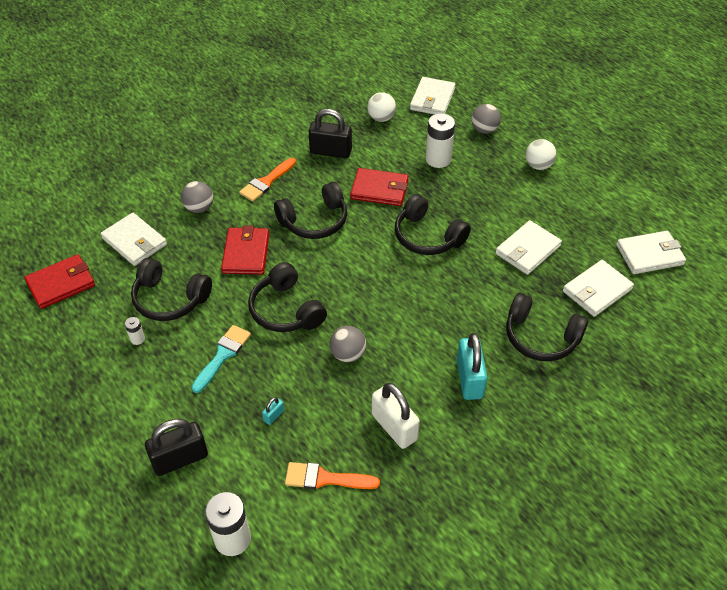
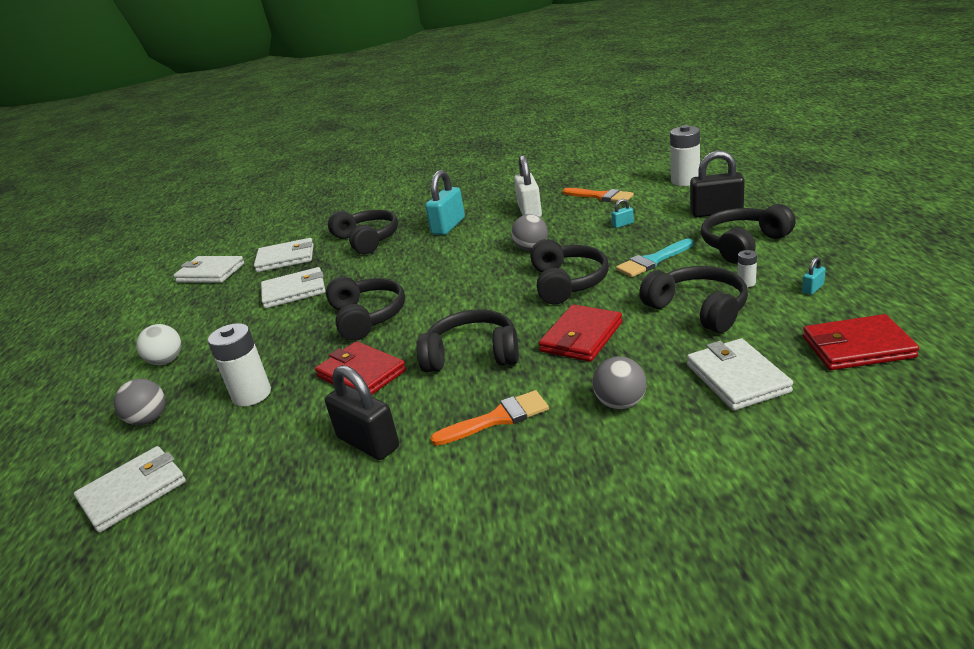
camera: 145 degrees left, 20 degrees down
(86, 341) = (812, 288): none -> turquoise padlock
(145, 397) = (743, 244): none -> black headphones
(381, 118) = (240, 479): white ball -> none

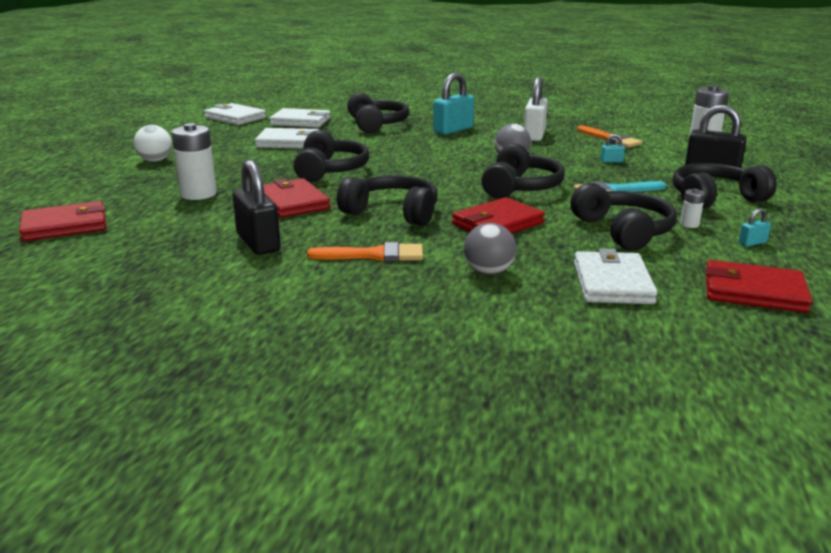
camera: 15 degrees right, 5 degrees down
(133, 492) = (65, 226): white wallet -> red wallet
(148, 419) = (112, 190): grey ball -> none

